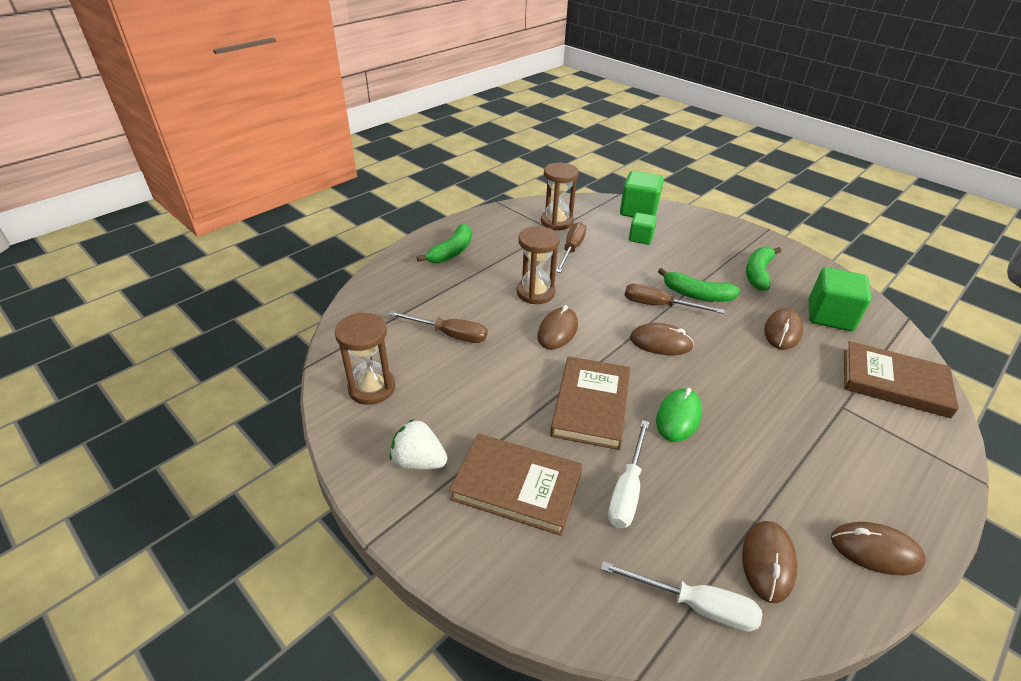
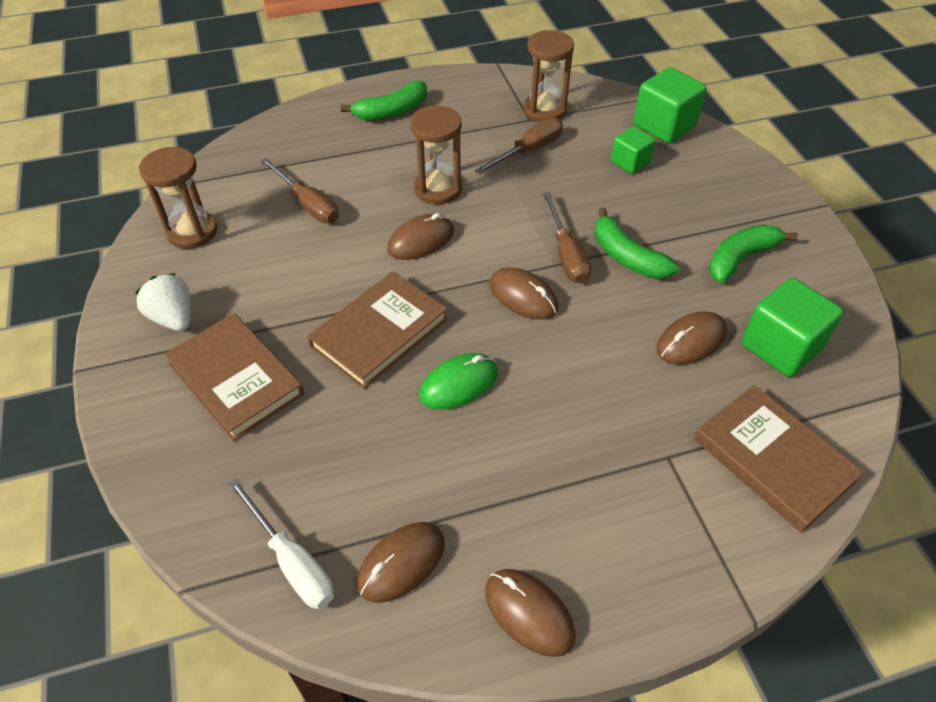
camera: 30 degrees right, 10 degrees up
(627, 489) = (333, 430): white screwdriver -> none
(659, 306) = (566, 253): brown screwdriver -> brown screwdriver turned 150 degrees counterclockwise

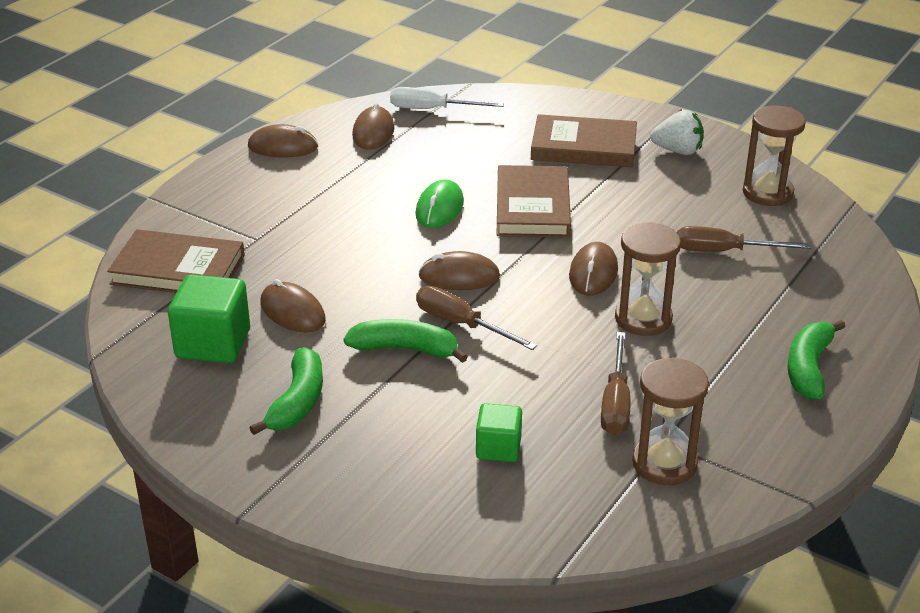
camera: 140 degrees right, 15 degrees down
(664, 125) = (509, 522): green cube -> none
(691, 341) = (292, 312): brown mouse -> brown mouse turned 60 degrees counterclockwise

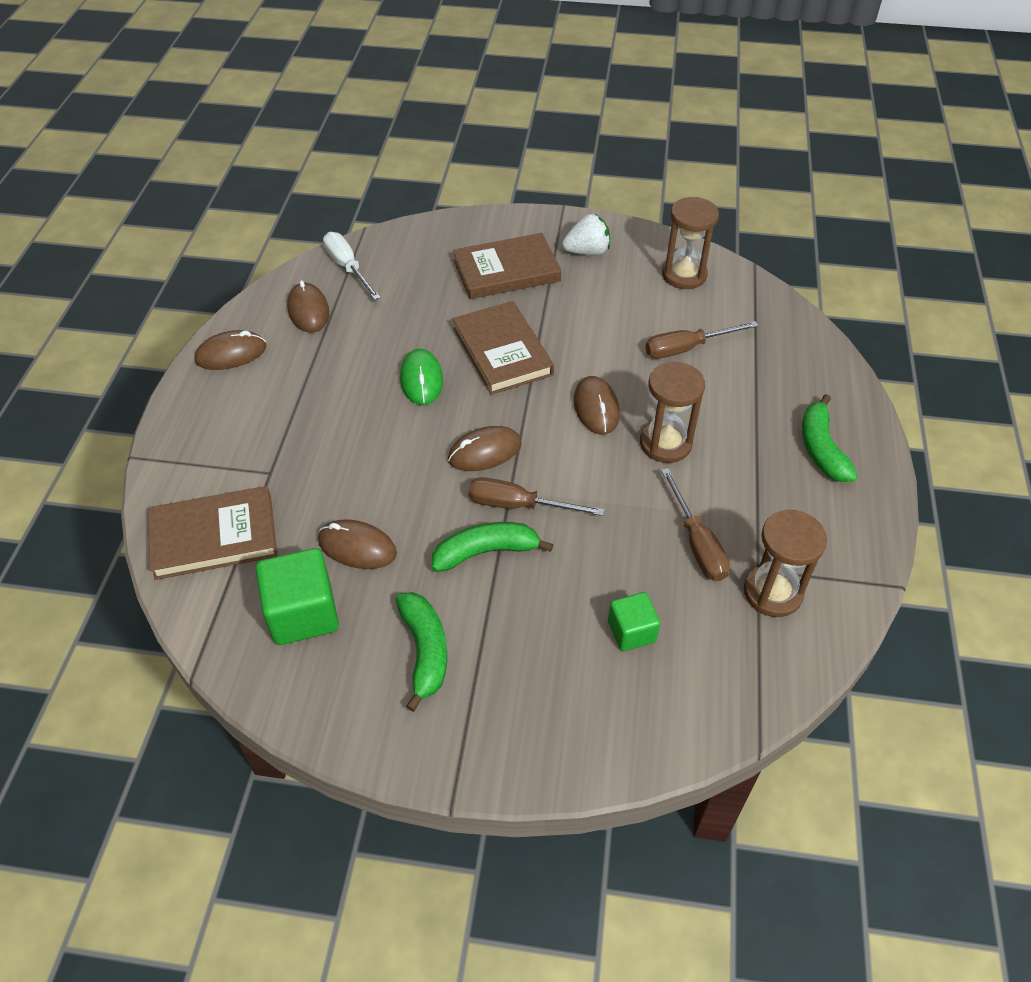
camera: 25 degrees left, 15 degrees up
(432, 109) = (348, 268): white screwdriver -> white screwdriver turned 75 degrees clockwise

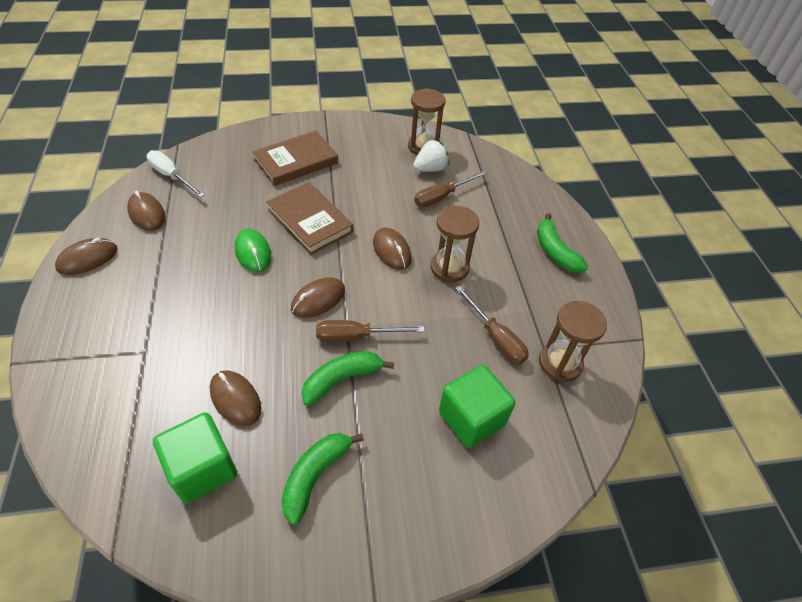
camera: 20 degrees left, 0 degrees up
(214, 536) = (106, 418): brown book -> none
(357, 547) = (235, 399): brown mouse -> brown mouse turned 45 degrees clockwise
(424, 651) = (315, 476): green banana -> green banana turned 120 degrees counterclockwise
(587, 252) = (351, 140): white strawberry -> white strawberry (430, 169)
(631, 631) = (471, 418): green cube -> green cube, size x1.66

